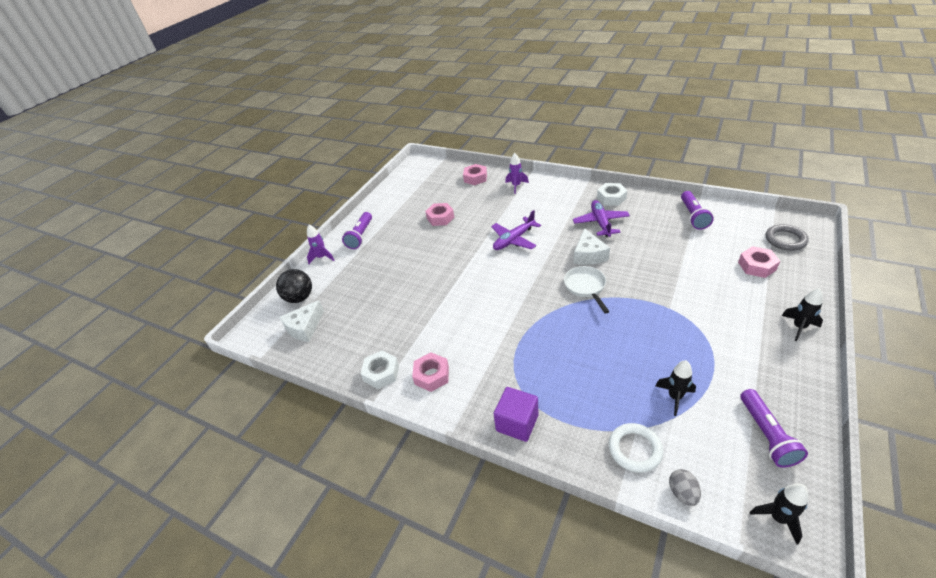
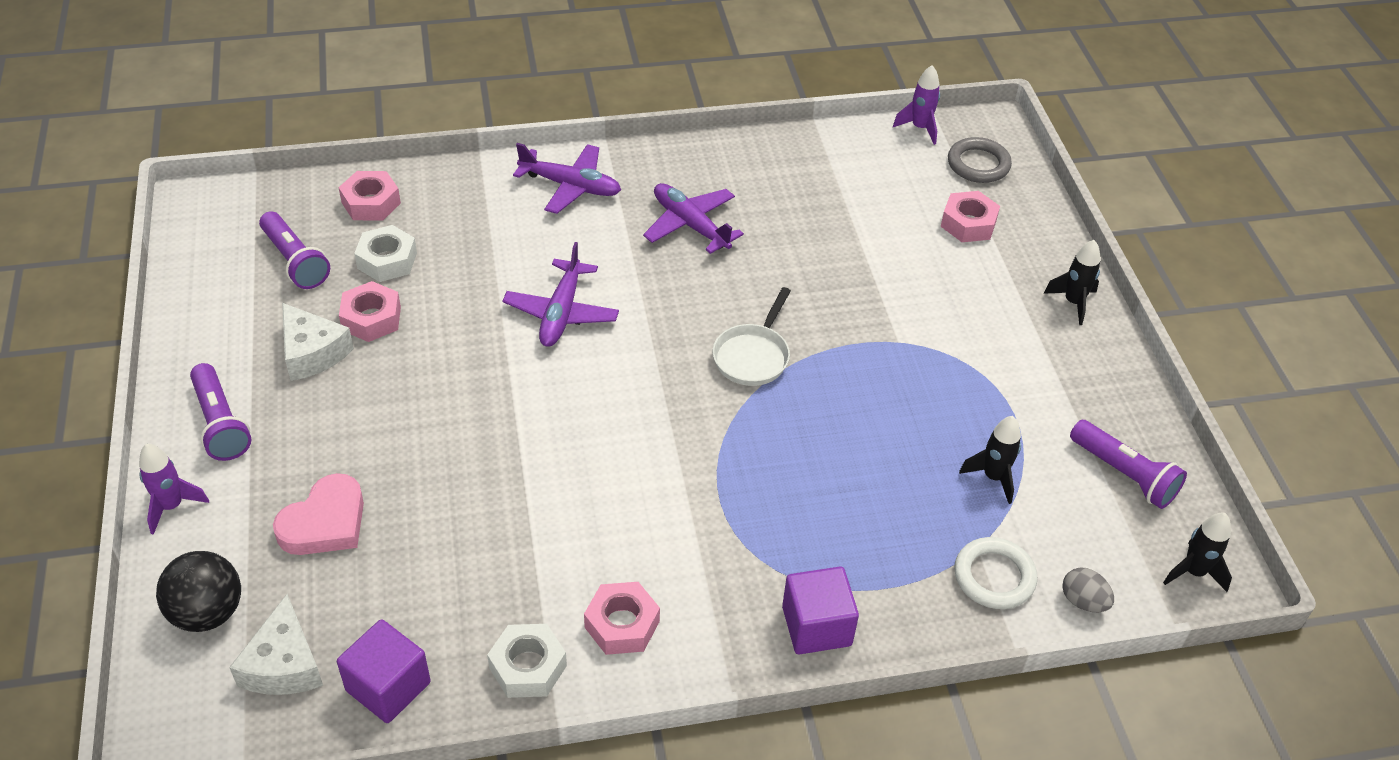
camera: 45 degrees left, 5 degrees up
(328, 354) = (388, 686): none -> purple cube
(362, 283) = (325, 523): none -> pink heart
(516, 186) = (474, 196): purple rocket -> purple rocket (920, 128)
(559, 193) = (571, 186): none -> purple plane
(586, 287) = (753, 356): white pan -> white pan turned 105 degrees counterclockwise
(588, 255) = (715, 295): white cheese -> white cheese (312, 352)
(611, 198) = (673, 168): white nut -> white nut (387, 260)
(693, 216) = (827, 163): purple flashlight -> purple flashlight (295, 261)

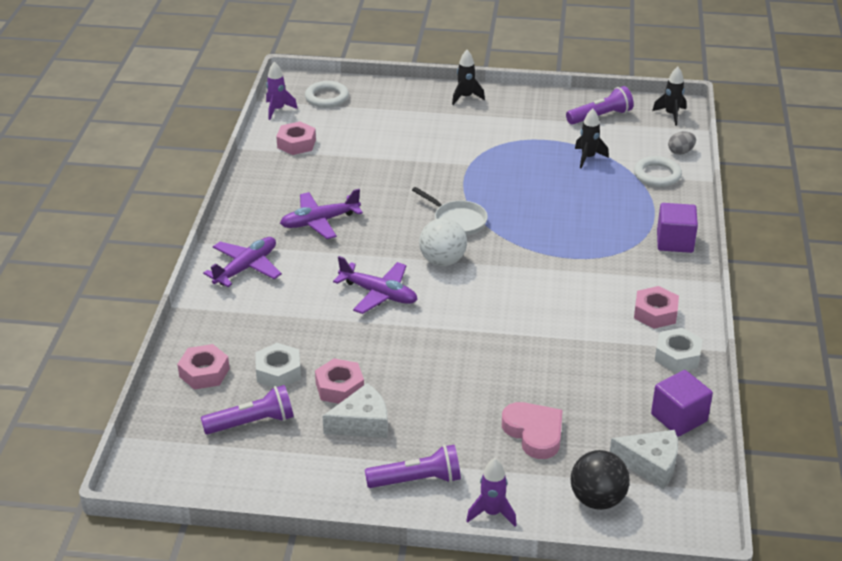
camera: 70 degrees left, 10 degrees down
(655, 359) = (442, 261): none -> white ball
(968, 223) = (379, 115): pink nut -> pink nut (296, 144)
(978, 164) = (327, 97): grey ring -> white ring

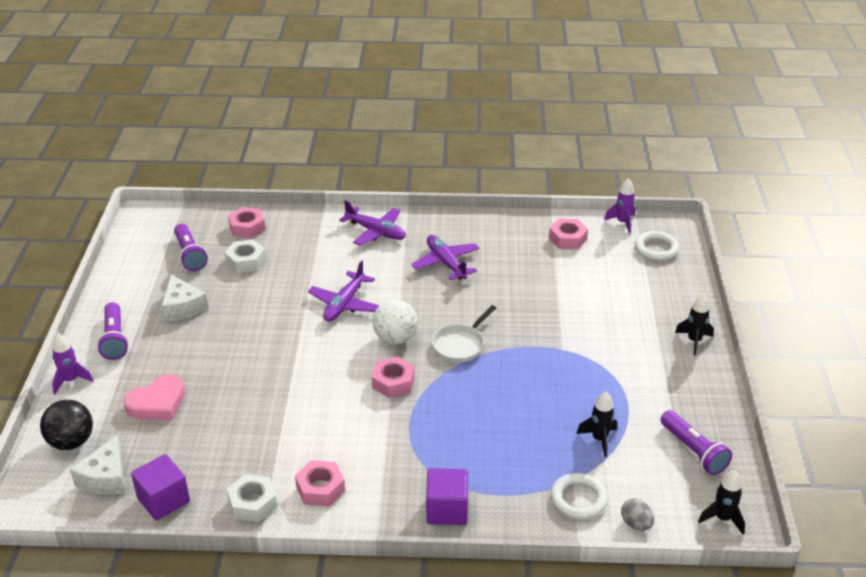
camera: 85 degrees right, 0 degrees up
(339, 387) = (225, 292): pink nut -> pink nut (393, 382)

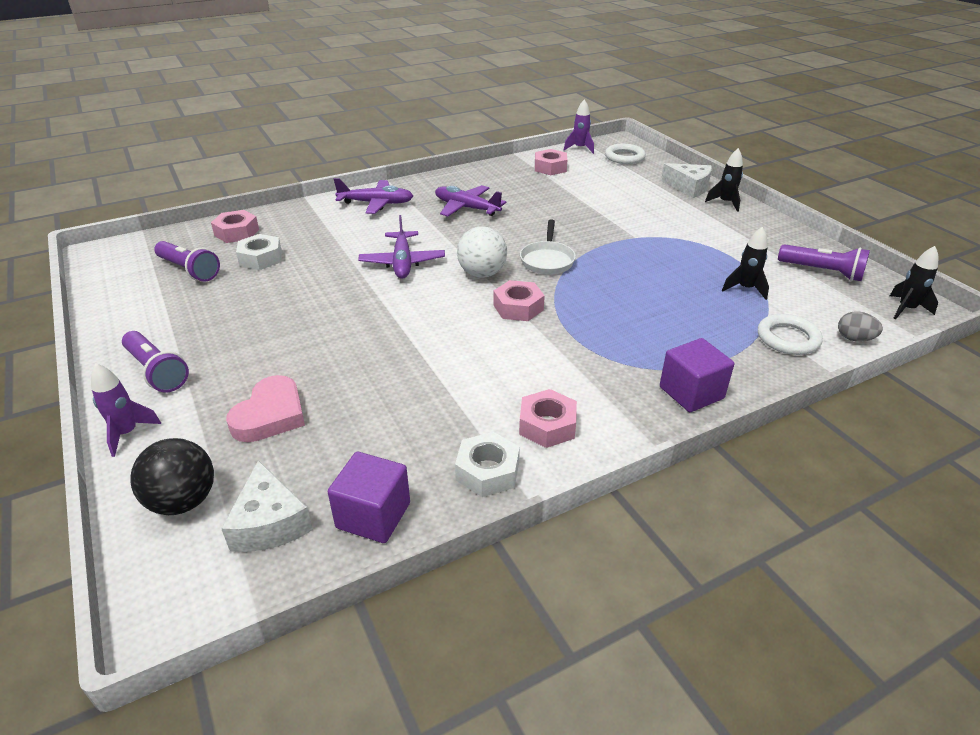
camera: 30 degrees left, 0 degrees up
(182, 307) = (221, 316): white cheese -> white cheese (689, 187)

